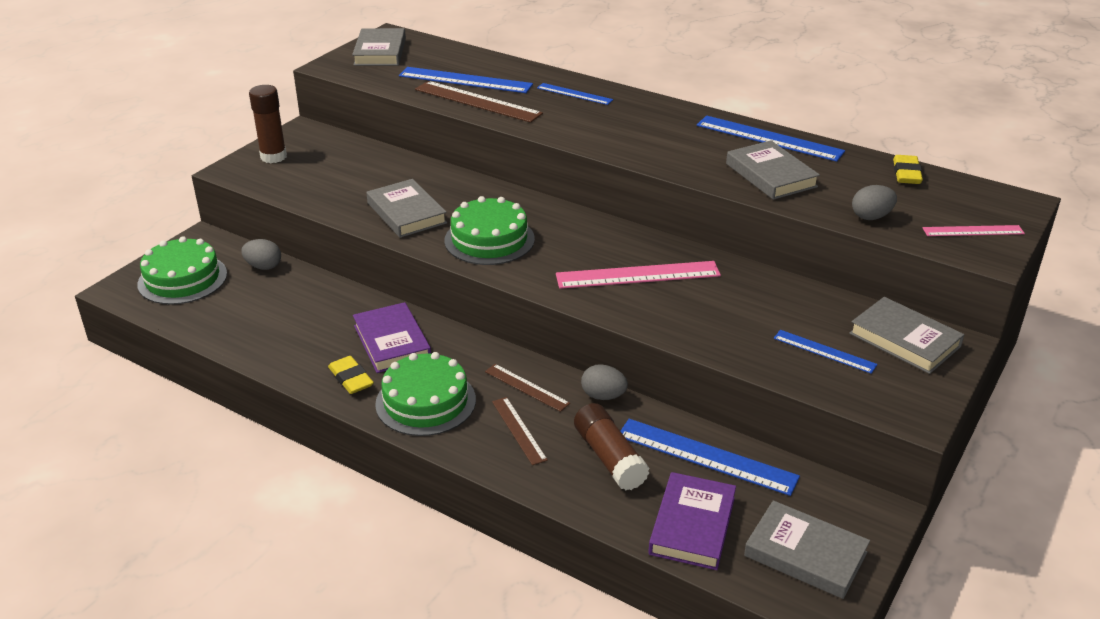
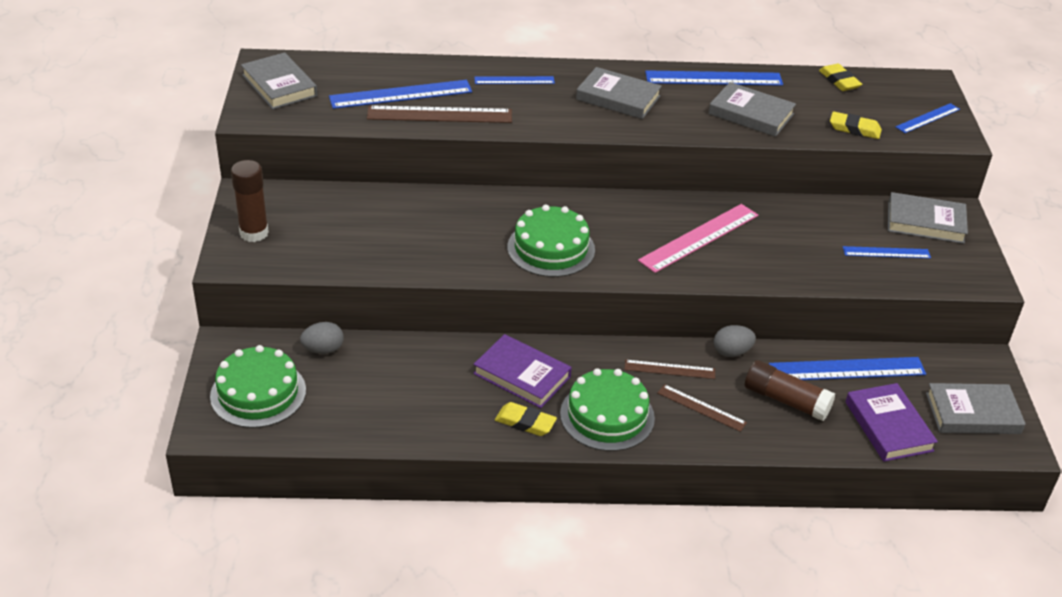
camera: 35 degrees left, 5 degrees up
(406, 213) = (451, 248): grey book -> grey book (618, 98)
(871, 217) = (854, 129): grey egg -> yellow eraser
(973, 231) = (927, 118): pink ruler -> blue ruler

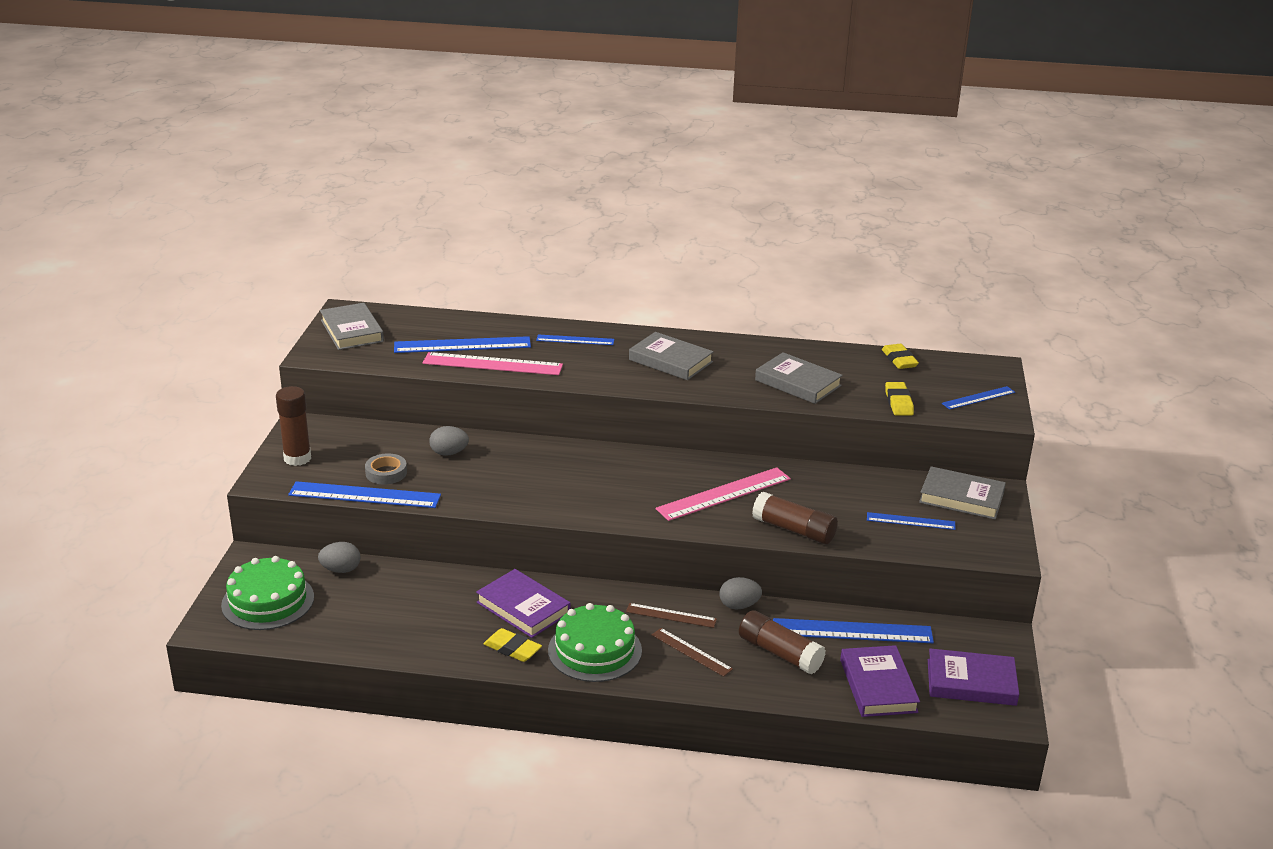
camera: 10 degrees right, 10 degrees down
(352, 242) = (386, 473): none -> grey tape
(410, 214) = (449, 453): none -> grey egg
(439, 115) = (492, 364): brown ruler -> pink ruler
(551, 248) = (574, 492): green cake -> none
(713, 78) = (772, 350): blue ruler -> blue ruler (365, 495)
(779, 272) = (794, 530): none -> brown glue stick
(854, 129) = (898, 402): yellow eraser -> yellow eraser turned 60 degrees clockwise
(973, 413) = (971, 682): grey book -> purple book

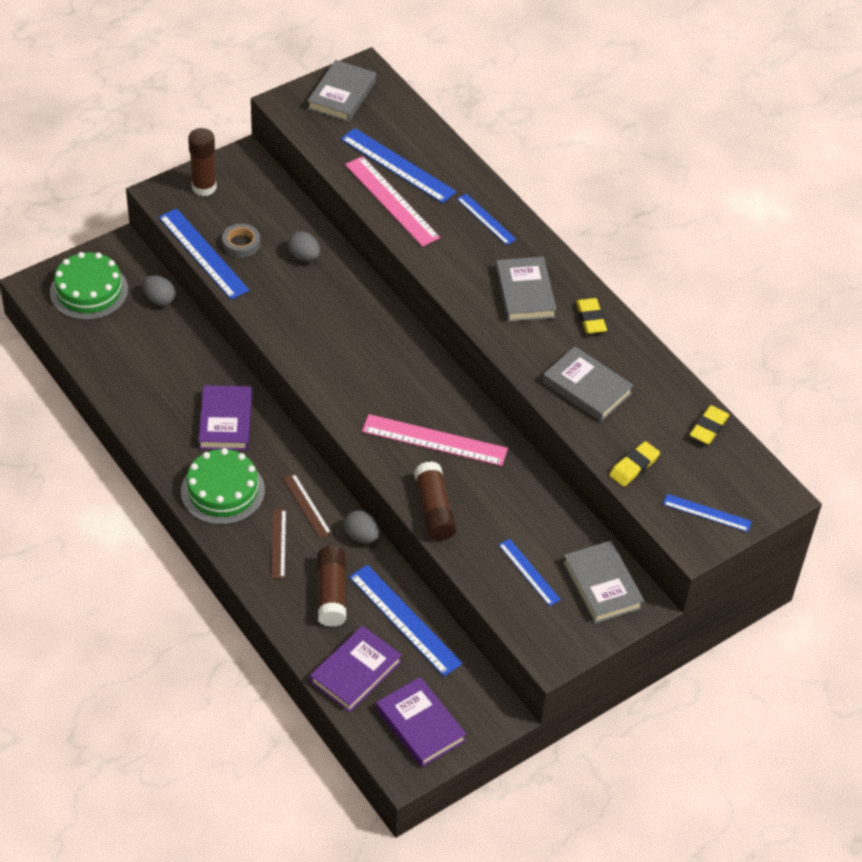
camera: 45 degrees right, 20 degrees up
(512, 649) = (177, 447): yellow eraser -> yellow eraser (590, 319)
(798, 383) = (586, 388): grey book -> grey book turned 45 degrees counterclockwise

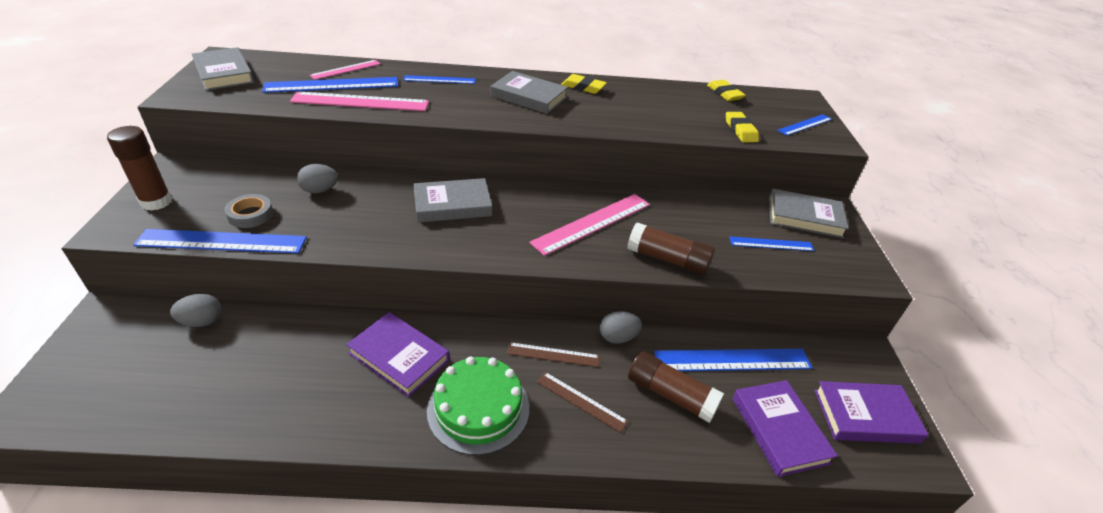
camera: 55 degrees left, 10 degrees down
(89, 291) = (107, 369): green cake -> none
(432, 153) = (346, 69): none -> pink ruler
(586, 388) = (646, 114): grey book -> grey book (452, 205)

